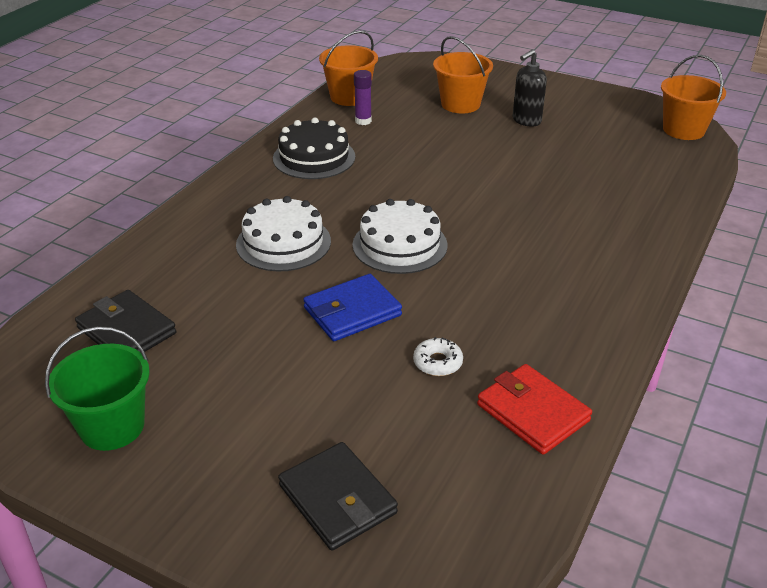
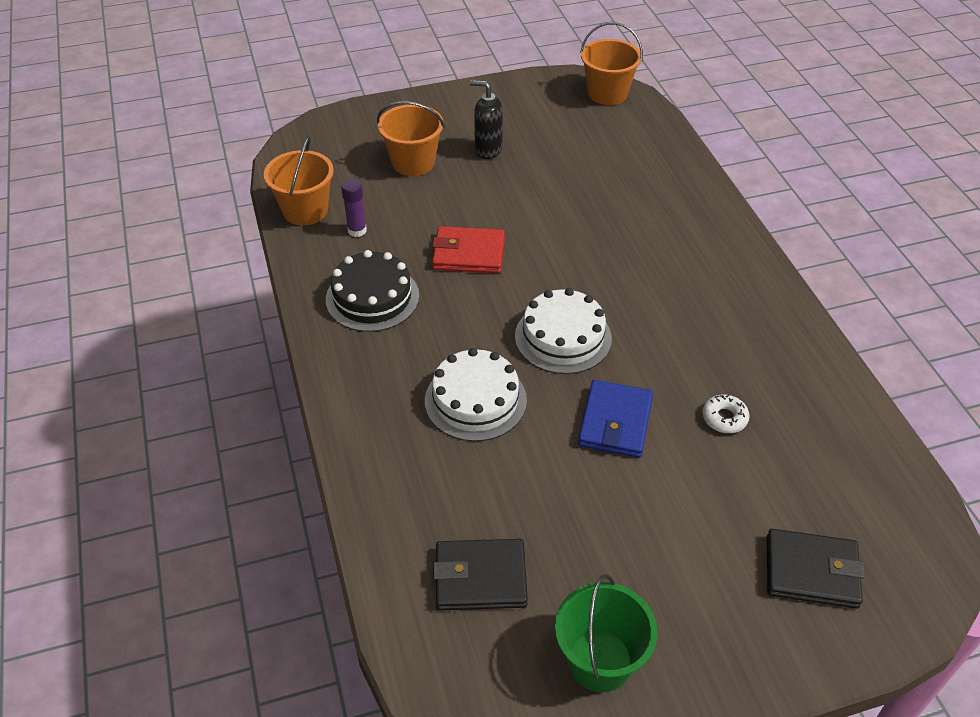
camera: 45 degrees left, 10 degrees up
(526, 121) = (488, 150): black soap dispenser -> black soap dispenser turned 105 degrees clockwise
(532, 413) = (823, 409): red wallet -> red wallet (468, 254)

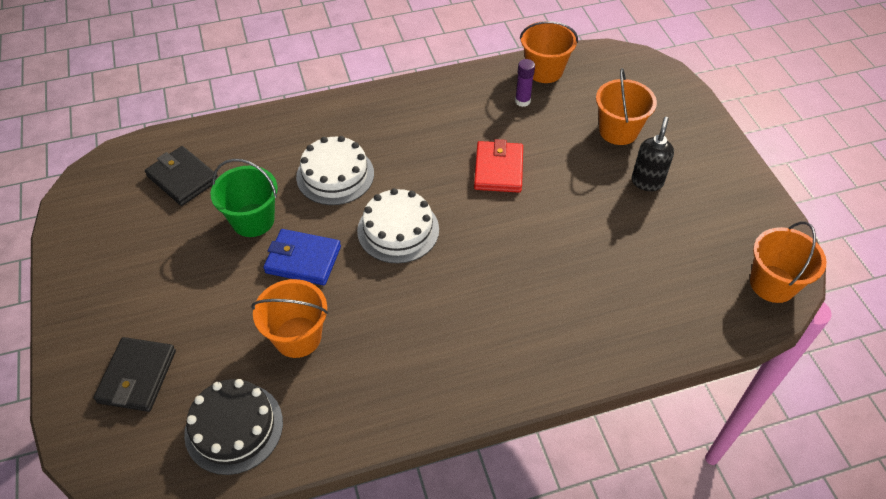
camera: 90 degrees right, 5 degrees up
(372, 297) = (445, 114): black cake -> black cake (234, 427)
(480, 578) = (183, 178): black wallet -> black wallet turned 45 degrees counterclockwise
(600, 661) = (106, 238): green bucket -> green bucket (253, 220)
(724, 418) = (297, 337): white donut -> orange bucket

